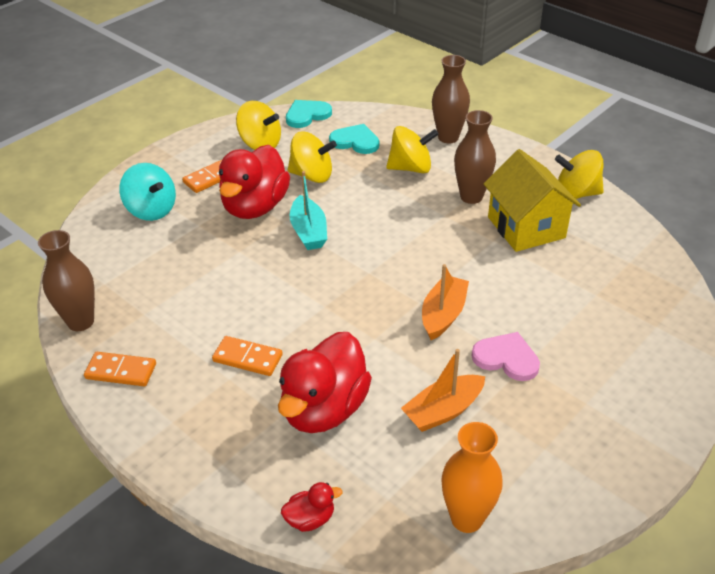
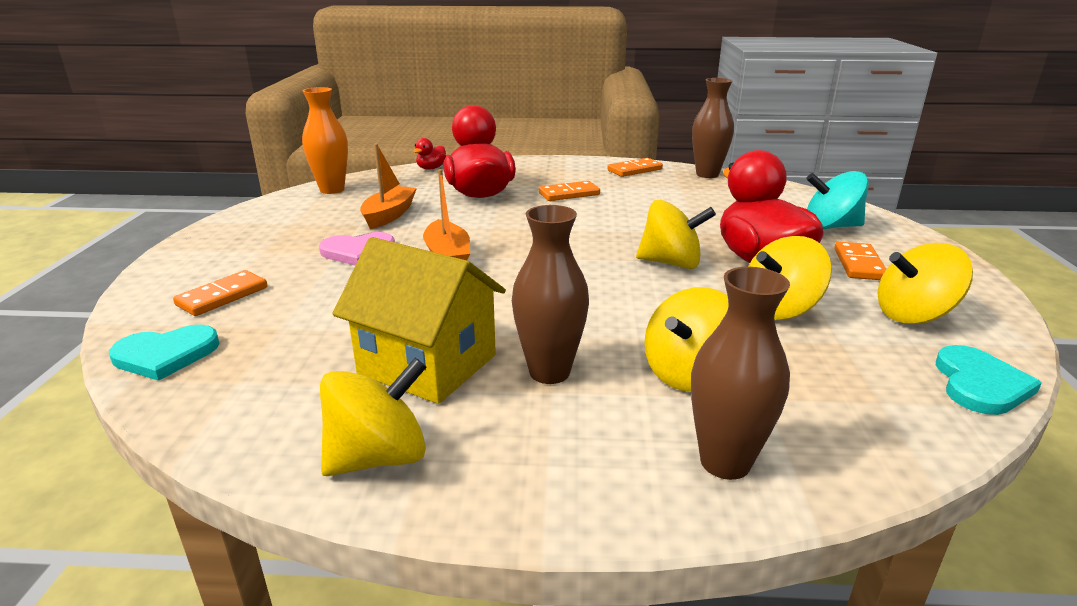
camera: 140 degrees right, 15 degrees down
(308, 232) = (671, 263): turquoise boat -> yellow spinning top
(355, 141) = (831, 376): turquoise heart -> turquoise heart (166, 355)
(629, 347) = (222, 296): none -> orange domino

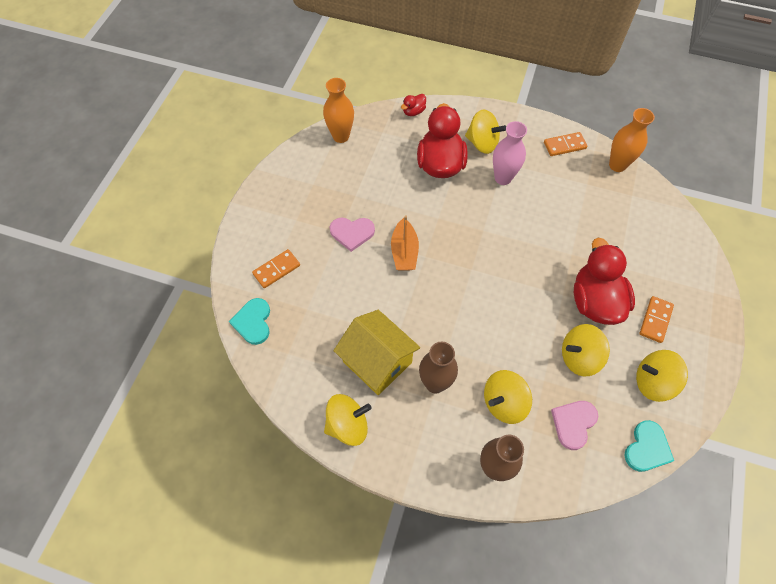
camera: 15 degrees right, 35 degrees up
(166, 355) = (253, 322): turquoise heart -> turquoise heart turned 90 degrees clockwise
(389, 215) = (375, 186): orange boat -> none
(569, 194) = (503, 178): orange domino -> pink vase
(671, 263) = (537, 291): yellow spinning top -> yellow spinning top (482, 143)
(707, 174) = (617, 165): brown vase -> orange vase
(830, 227) = (665, 268): turquoise spinning top -> none
(830, 377) = (573, 423): none -> pink heart

